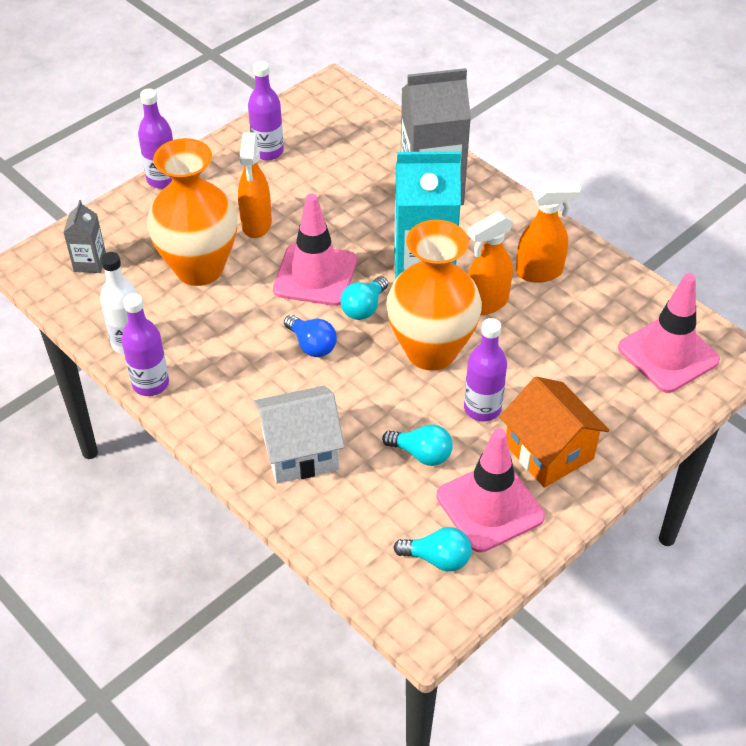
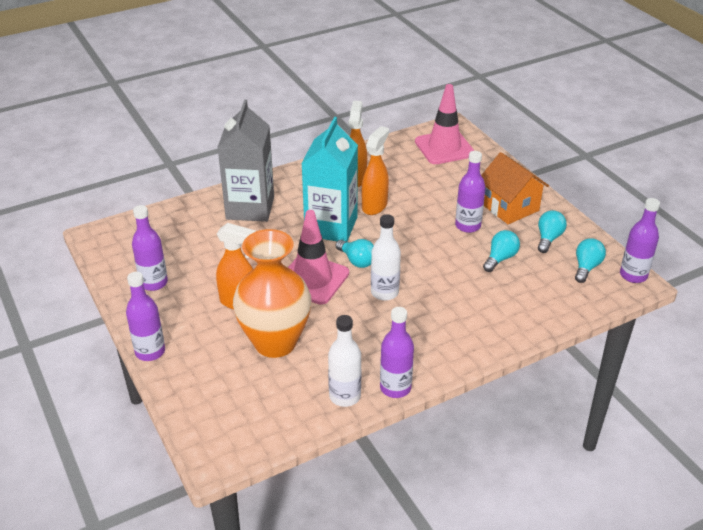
camera: 75 degrees left, 10 degrees down
(90, 263) = (234, 413): grey carton -> none
(300, 452) = (486, 314): white house -> none
(312, 345) = (384, 292): blue light bulb -> white bottle
(431, 351) = (410, 237): orange vase -> none
(439, 620) = (633, 275): none -> purple bottle
(486, 303) = (375, 206): orange spray bottle -> orange spray bottle turned 135 degrees counterclockwise
(490, 506) = (548, 238): pink traffic cone -> turquoise light bulb
(549, 451) = (509, 207): orange house -> orange house turned 75 degrees clockwise

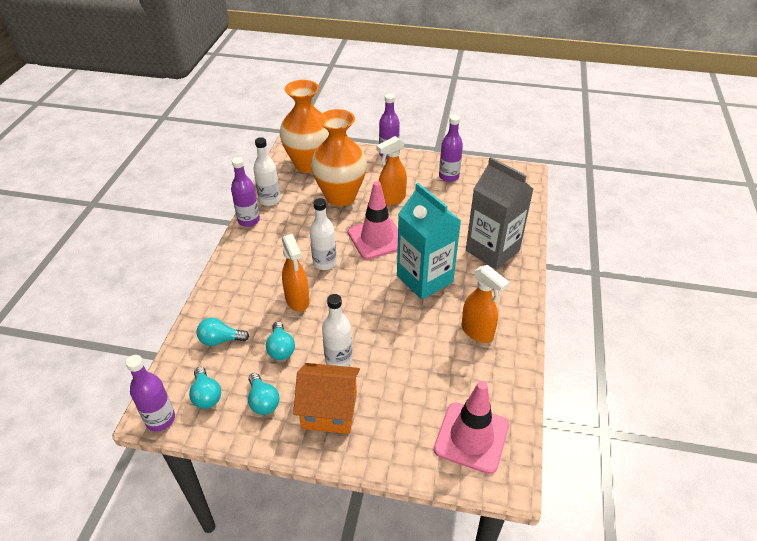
camera: 130 degrees right, 5 degrees up
(241, 410) = (309, 164): none -> orange vase
(357, 261) = (371, 269): turquoise light bulb -> turquoise light bulb (220, 340)
(375, 206) = (425, 319): orange spray bottle -> orange spray bottle (297, 300)
(468, 226) = (338, 359): purple bottle -> white bottle

